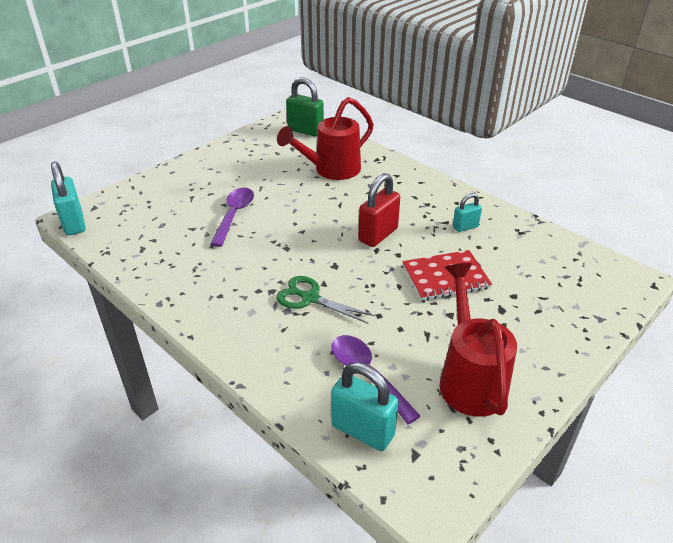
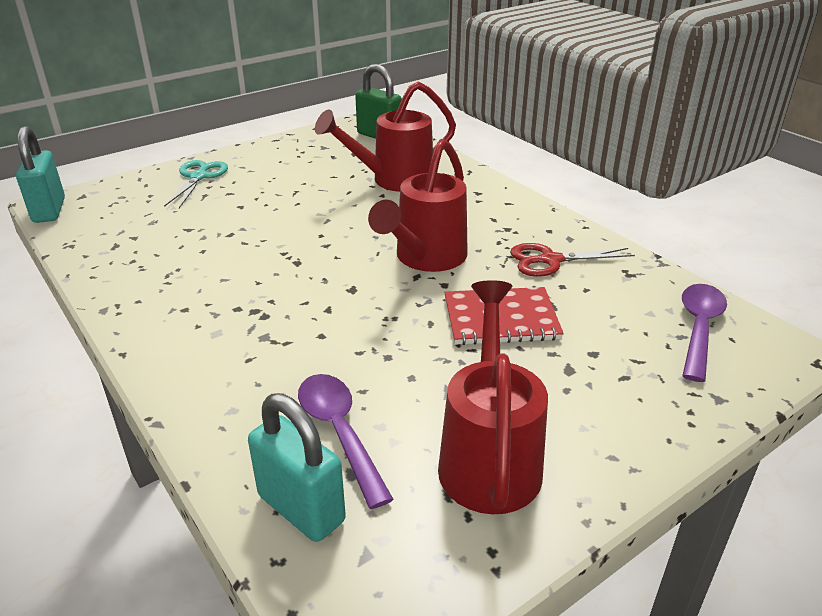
camera: 10 degrees right, 5 degrees down
(180, 181) = (198, 177): none -> turquoise scissors
(234, 215) = (247, 219): purple spoon -> purple spoon (699, 328)
(310, 298) = (301, 325): green scissors -> none
(378, 235) = (426, 258): red padlock -> red watering can
(465, 227) = (551, 260): turquoise padlock -> red scissors

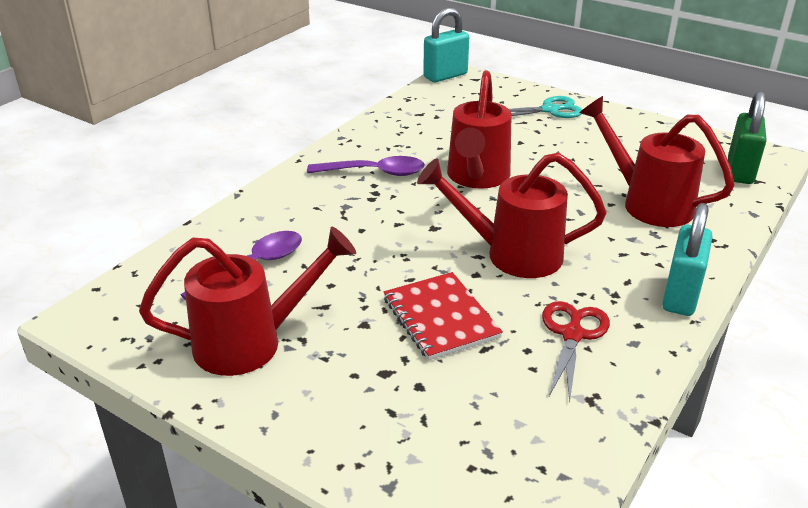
camera: 70 degrees right, 0 degrees up
(283, 244) = (476, 178): none -> red watering can
(301, 508) = (177, 269): turquoise padlock -> turquoise padlock (680, 296)
(551, 260) = (572, 335): red scissors -> red scissors turned 45 degrees clockwise
(699, 328) = (512, 466): purple spoon -> purple spoon (375, 172)

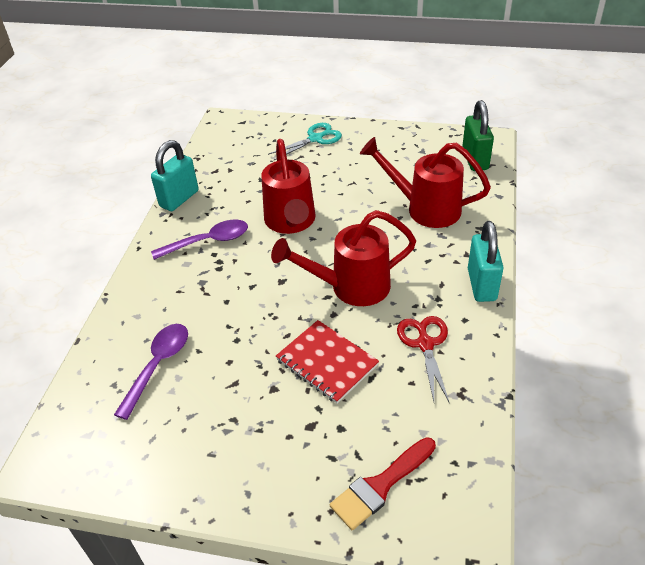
camera: 20 degrees left, 10 degrees up
(251, 342) = (195, 437): red watering can -> none
(433, 460) = (380, 486): none -> red brush
(445, 76) = (216, 125): turquoise padlock -> turquoise padlock (179, 199)

